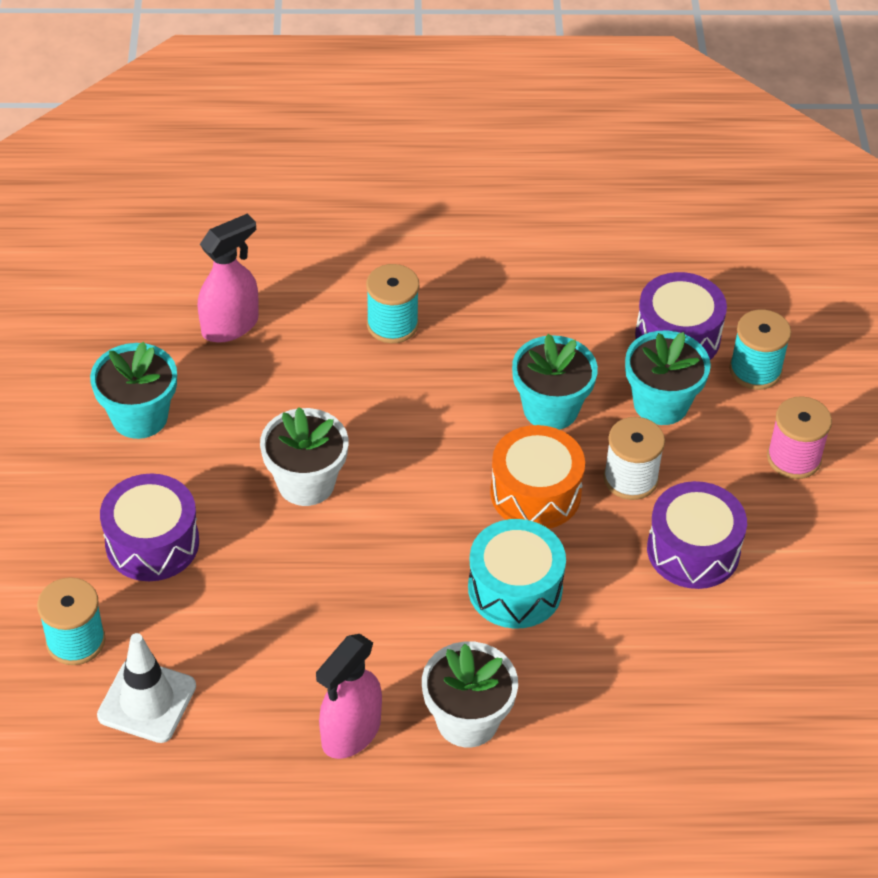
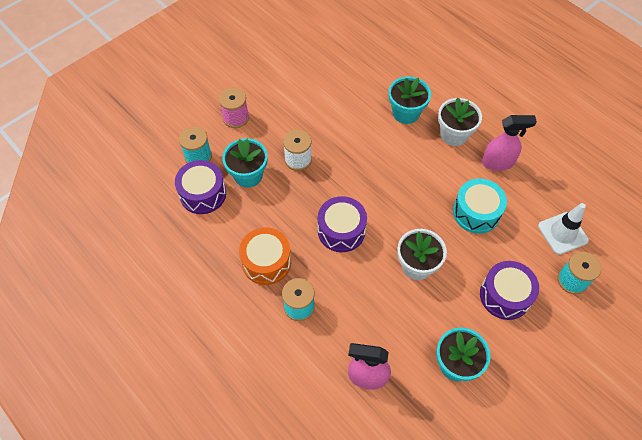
camera: 130 degrees left, 10 degrees up
(515, 589) = (387, 159): turquoise drum -> turquoise drum (476, 212)
(535, 493) = (337, 184): orange drum -> orange drum (266, 262)
(550, 409) = (288, 210): turquoise flower pot -> turquoise flower pot (406, 113)
(693, 550) = (312, 120): purple drum -> purple drum (341, 230)

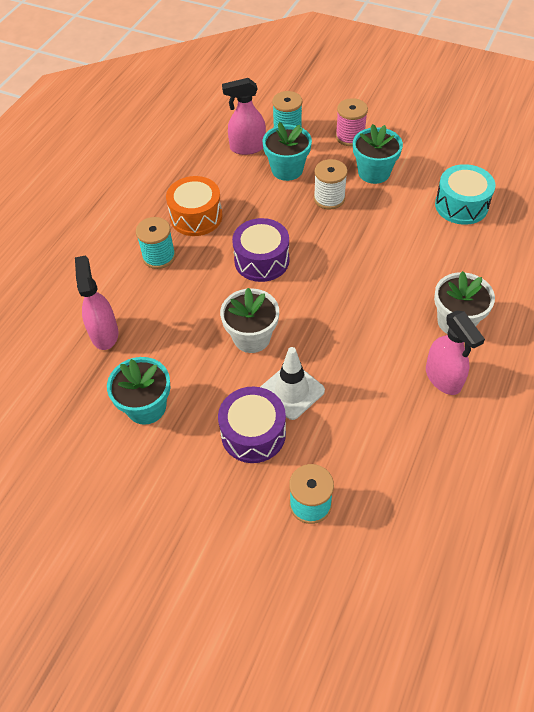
camera: 70 degrees right, 5 degrees down
(203, 194) = (247, 147): purple drum -> pink spray bottle
(406, 113) = (455, 267): turquoise flower pot -> turquoise flower pot (374, 172)
(476, 212) = (354, 374): turquoise drum -> turquoise drum (461, 205)
(562, 233) = (376, 477): white traffic cone -> white traffic cone (292, 391)

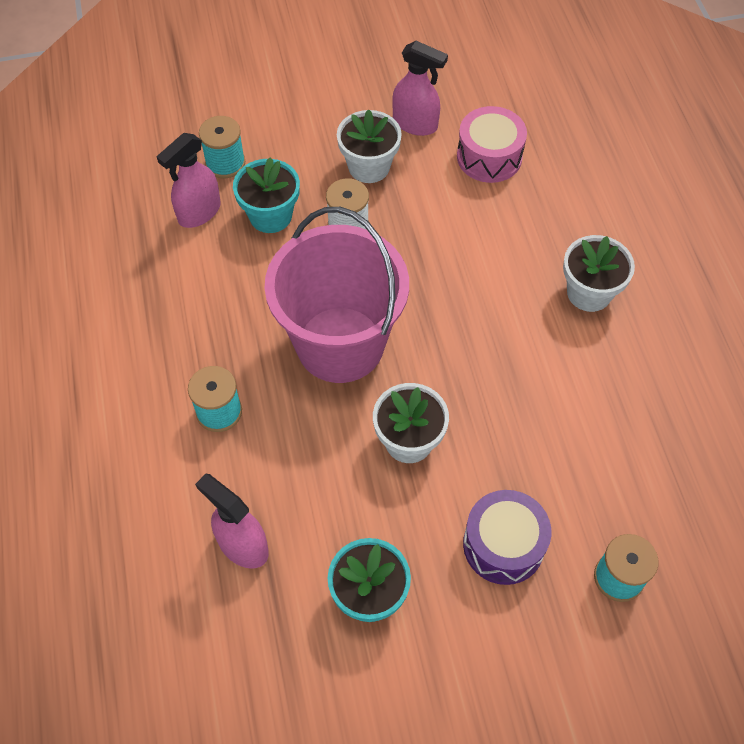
camera: 40 degrees left, 5 degrees up
(196, 217) = (217, 335): orange drum -> none
(261, 260) = (340, 344): purple drum -> pink bucket
(292, 391) = (500, 472): white traffic cone -> none
(350, 137) = (305, 135): pink spool -> none
(374, 172) = (369, 167): turquoise flower pot -> white flower pot
(443, 378) = (626, 361): pink spray bottle -> pink spray bottle (415, 124)
(461, 205) = (489, 157): turquoise drum -> pink drum

